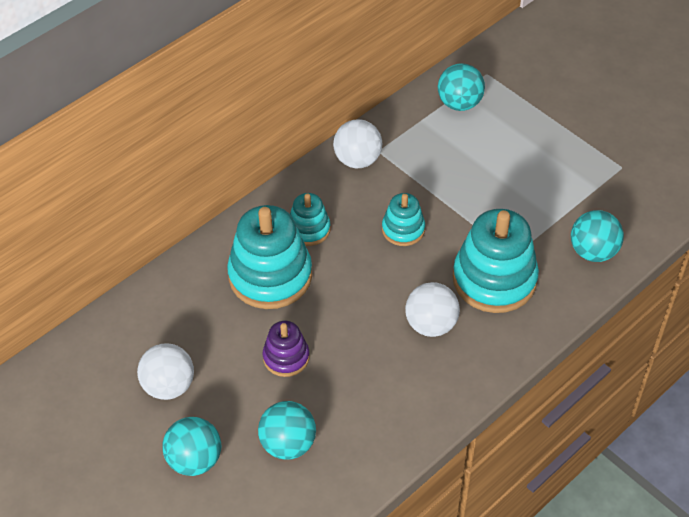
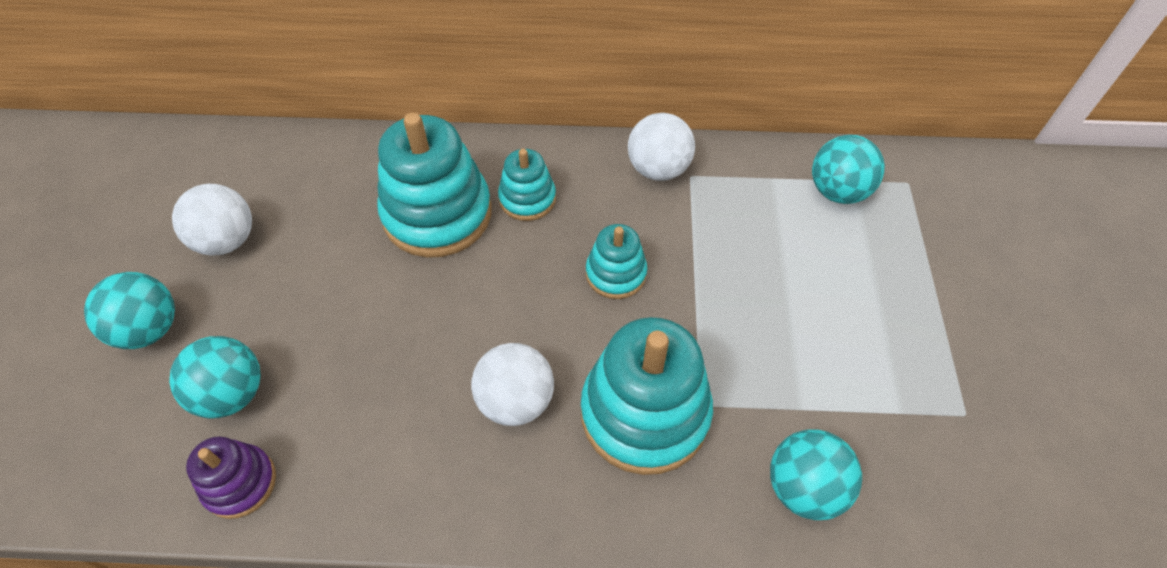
camera: 45 degrees right, 5 degrees up
(286, 357) = (346, 304): purple stacking toy -> purple stacking toy (240, 483)

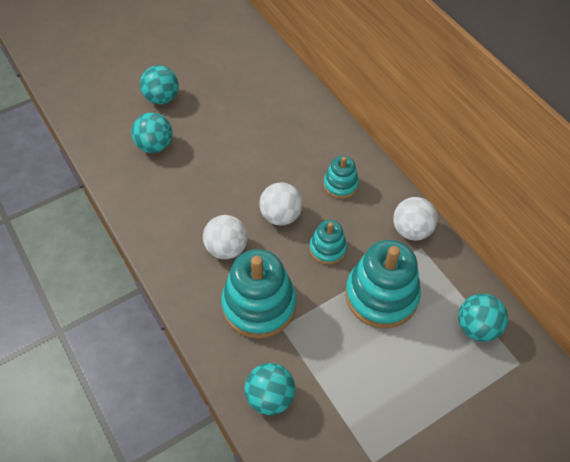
camera: 55 degrees right, 0 degrees up
(227, 240) = (221, 91): white ball -> white ball (280, 216)
(240, 483) = (121, 176): purple stacking toy -> none
(437, 214) = (300, 155): turquoise stacking toy -> turquoise stacking toy (381, 295)

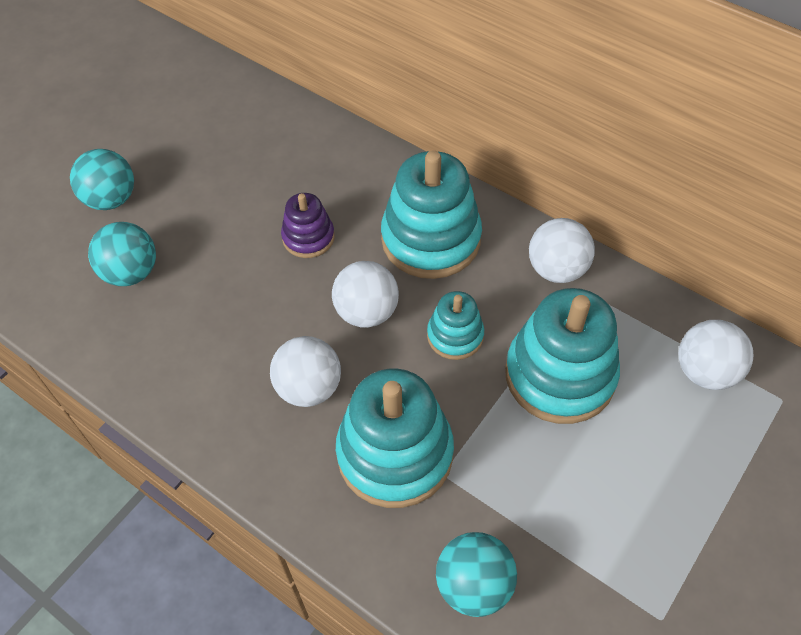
camera: 20 degrees left, 0 degrees up
(266, 159) = (308, 237): none -> purple stacking toy
(340, 185) = (431, 239): turquoise stacking toy -> turquoise stacking toy, size x1.89
(477, 327) = (705, 371): turquoise ball -> white ball

